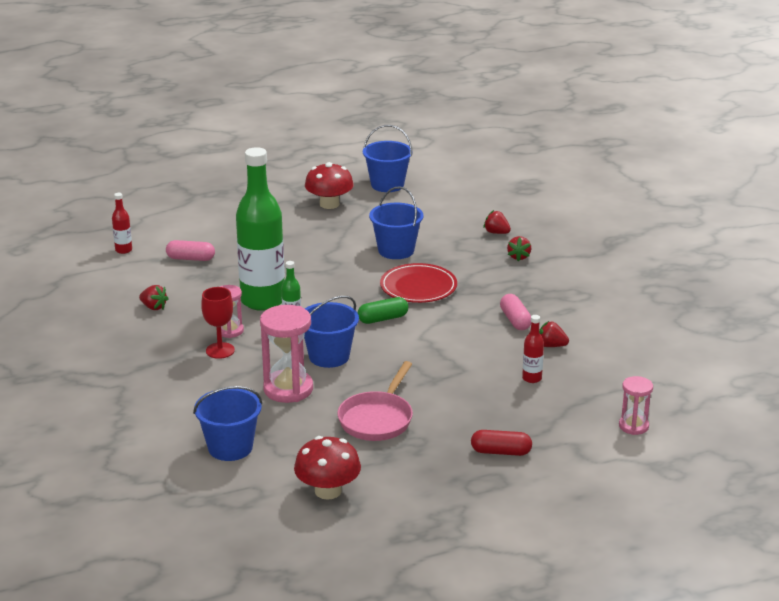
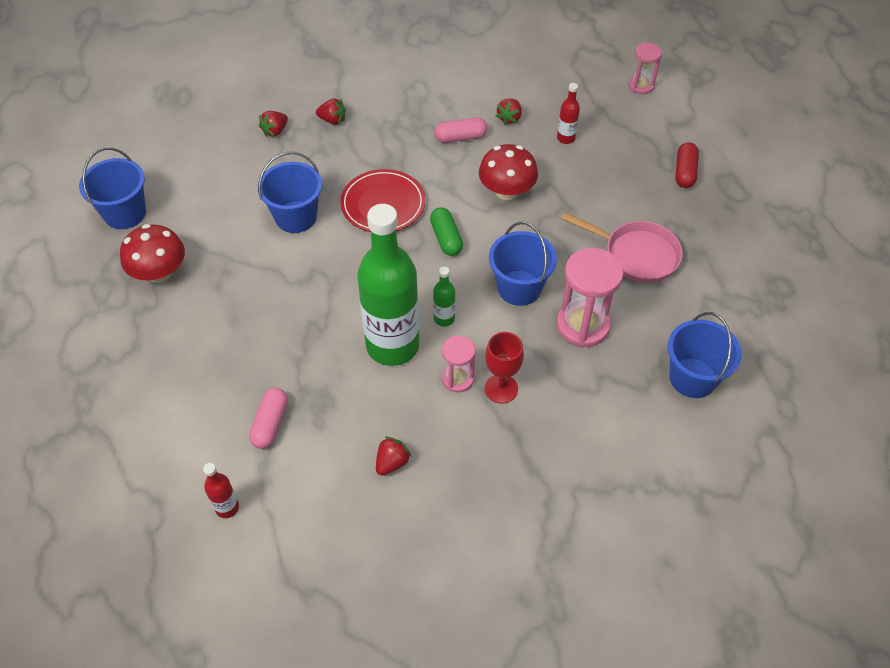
camera: 85 degrees left, 25 degrees up
(328, 491) = (757, 299): red mushroom -> red mushroom (506, 191)

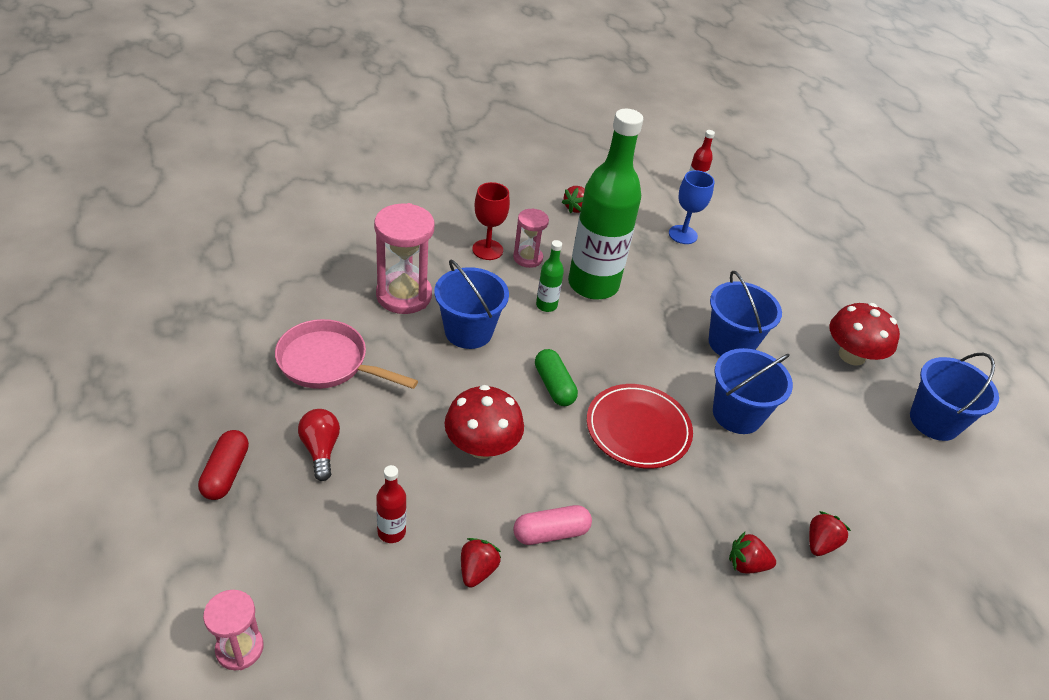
camera: 170 degrees right, 10 degrees down
(270, 424) = (683, 235): pink capsule -> blue goblet
(624, 187) = (320, 450): none -> red light bulb
(692, 378) = (304, 251): blue bucket -> blue bucket (731, 343)

